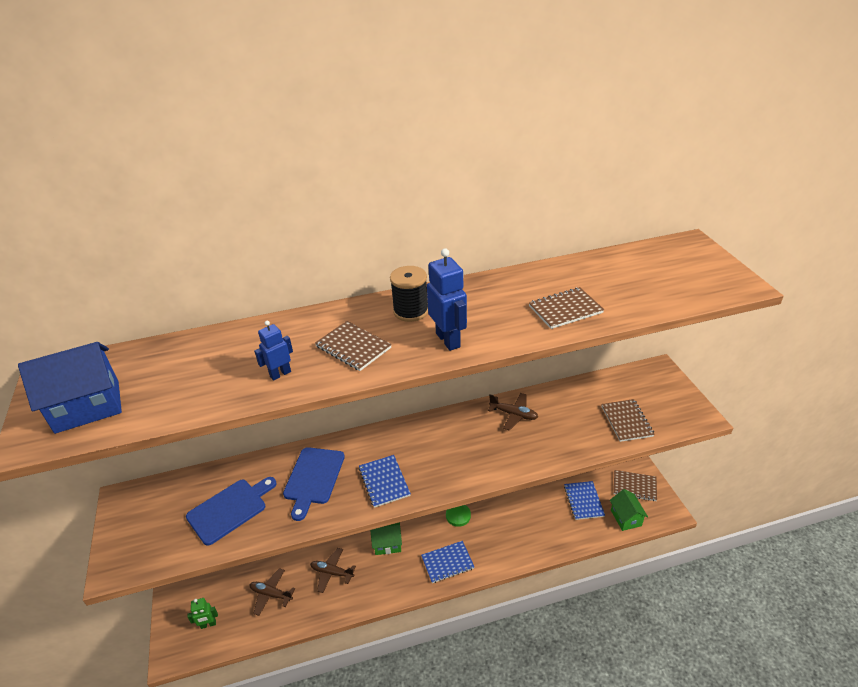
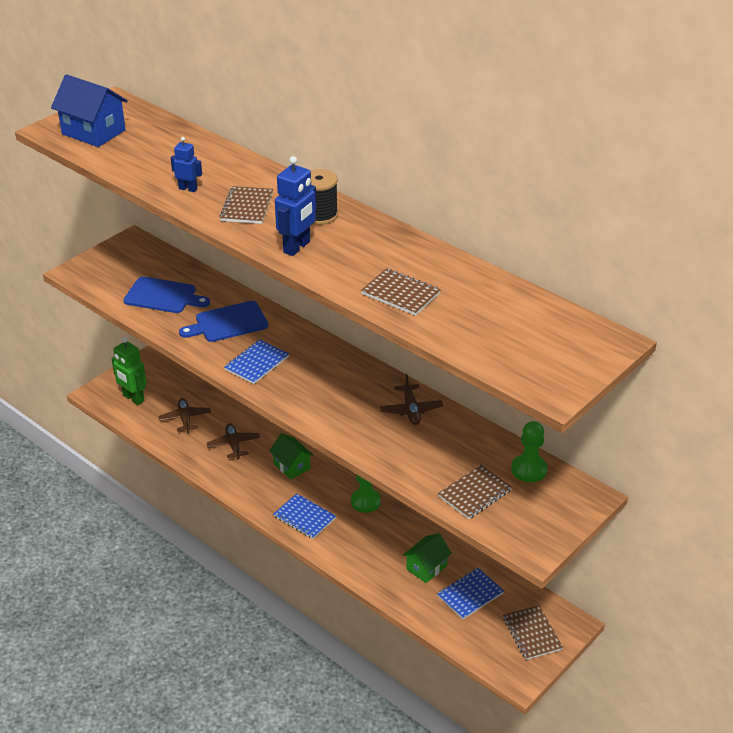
camera: 55 degrees right, 0 degrees up
(208, 624) = (133, 398): green robot -> green robot, size x1.64
(616, 384) = (529, 469): none -> green pawn
(626, 518) = (477, 639): green house -> green house (426, 567)

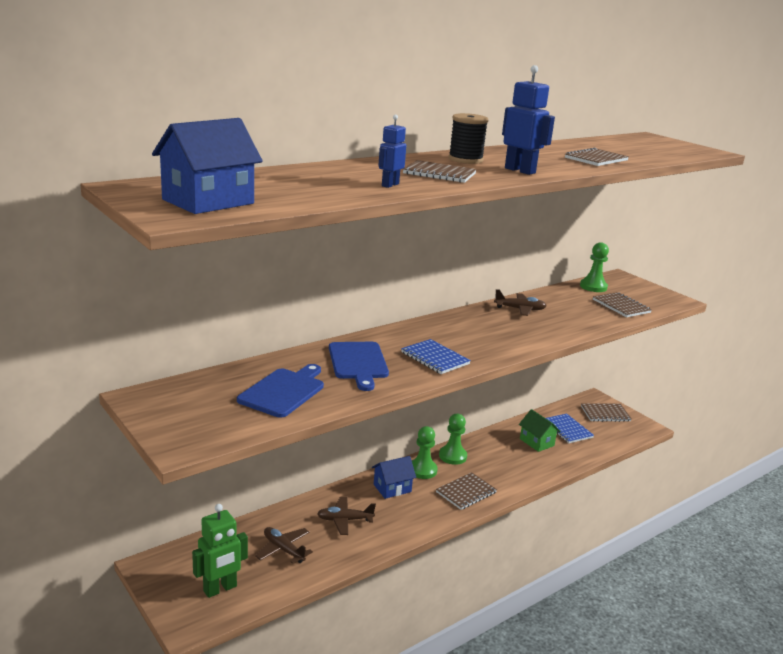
camera: 80 degrees left, 15 degrees down
(185, 419) = (283, 549): brown plane -> brown plane turned 45 degrees clockwise
(291, 466) = (392, 488): green house -> blue house
(304, 517) = (466, 492): blue notebook -> brown notebook
(330, 482) = (422, 470): none -> green pawn

